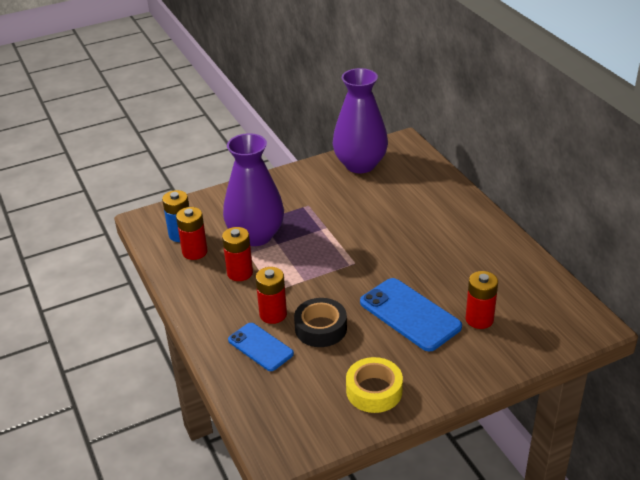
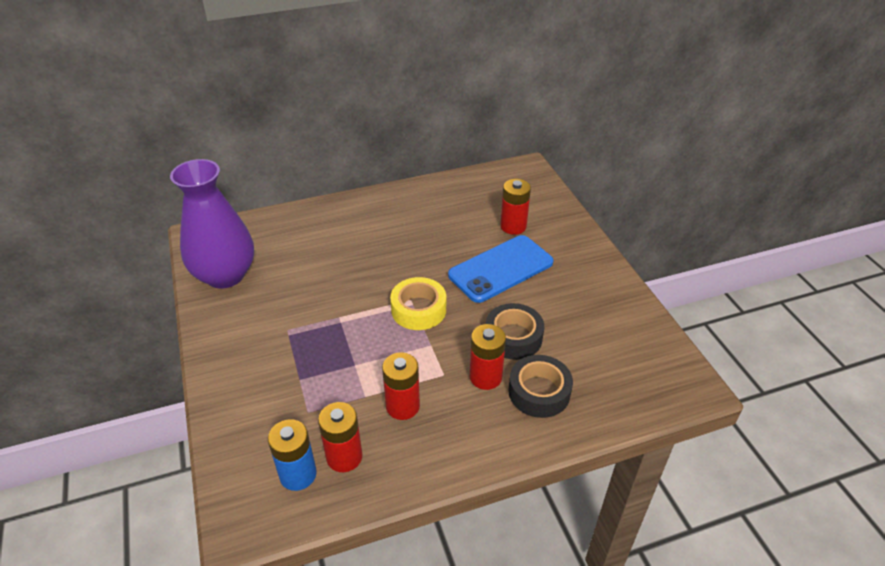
camera: 85 degrees left, 5 degrees up
(256, 235) = (331, 386): purple vase -> none
(260, 347) = (539, 392): blue phone -> black tape
(374, 391) = (604, 306): yellow tape -> yellow tape (418, 309)

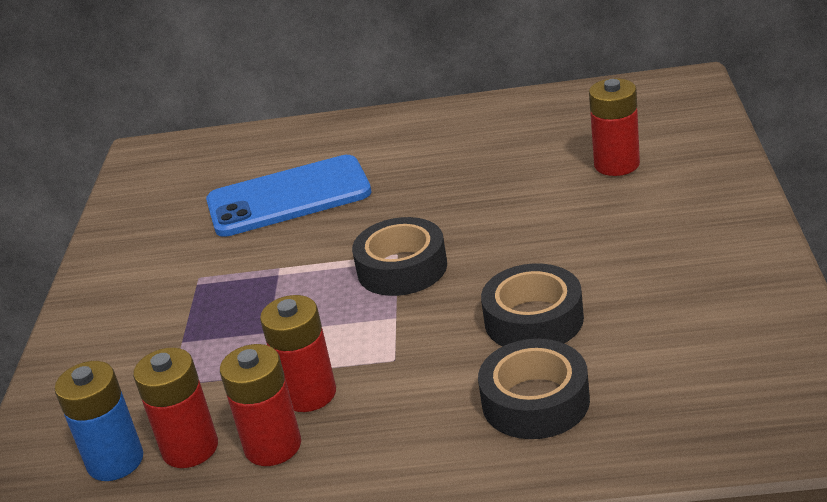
camera: 25 degrees right, 10 degrees down
(225, 275) = (152, 203): purple vase -> none
(418, 309) = (402, 268): yellow tape -> black tape
(485, 377) = (458, 370): red battery -> red battery (273, 446)
(501, 269) = (564, 223): blue phone -> blue phone (288, 197)

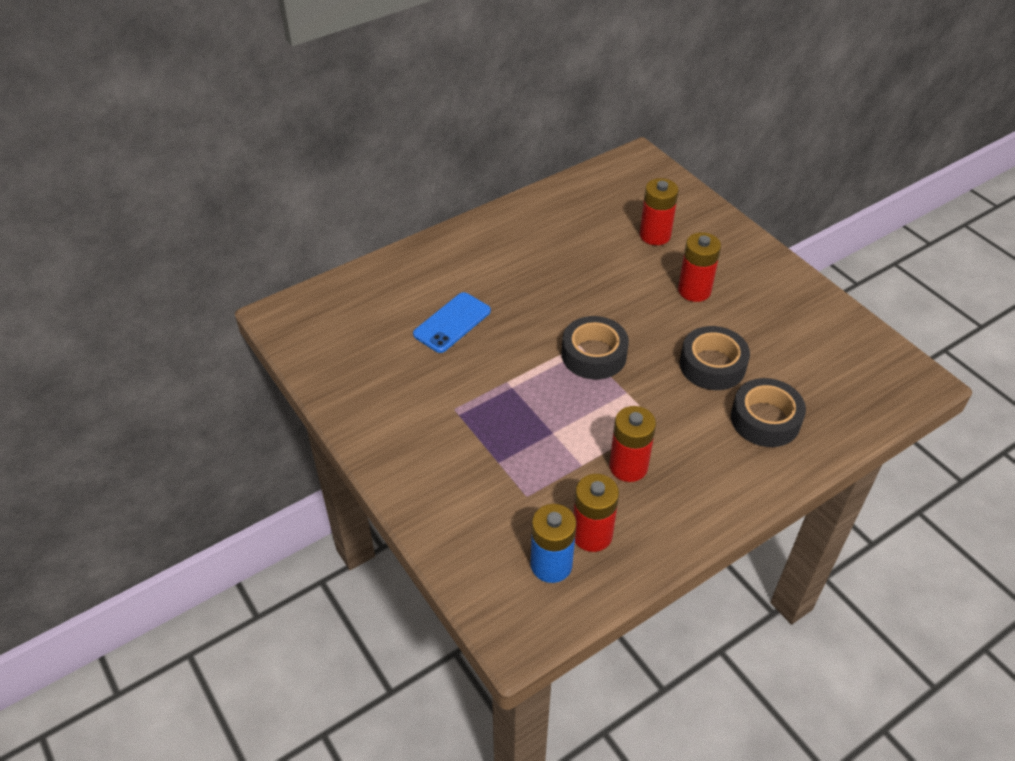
camera: 40 degrees left, 15 degrees up
(273, 446) = (643, 511): red battery -> red battery (694, 290)
(288, 197) = (452, 323): blue phone -> blue phone, size x0.64

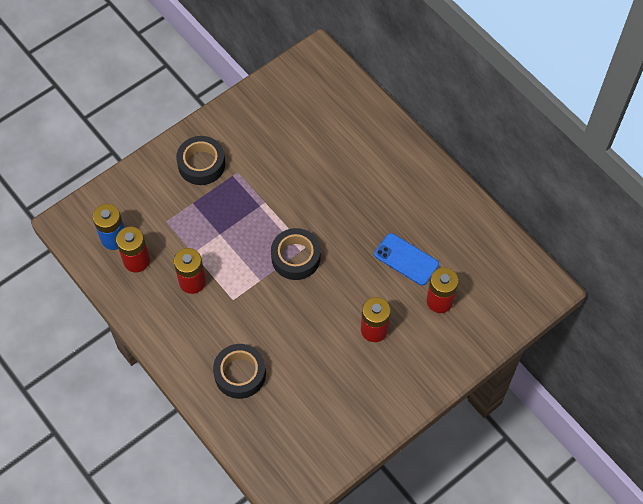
camera: 85 degrees right, 15 degrees up
(452, 323) = (320, 162): blue phone -> blue phone (406, 259)
(712, 365) = (292, 340): black tape -> black tape (201, 164)

